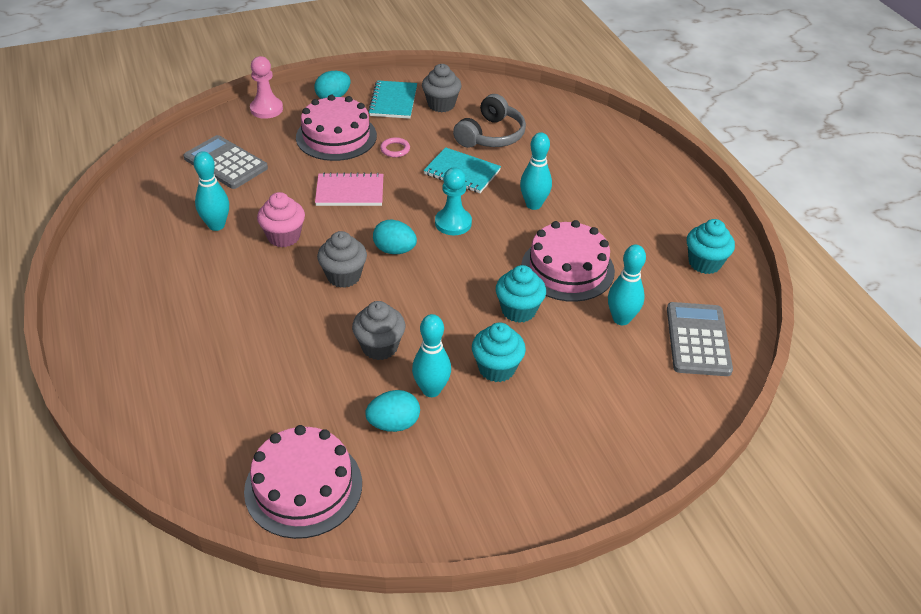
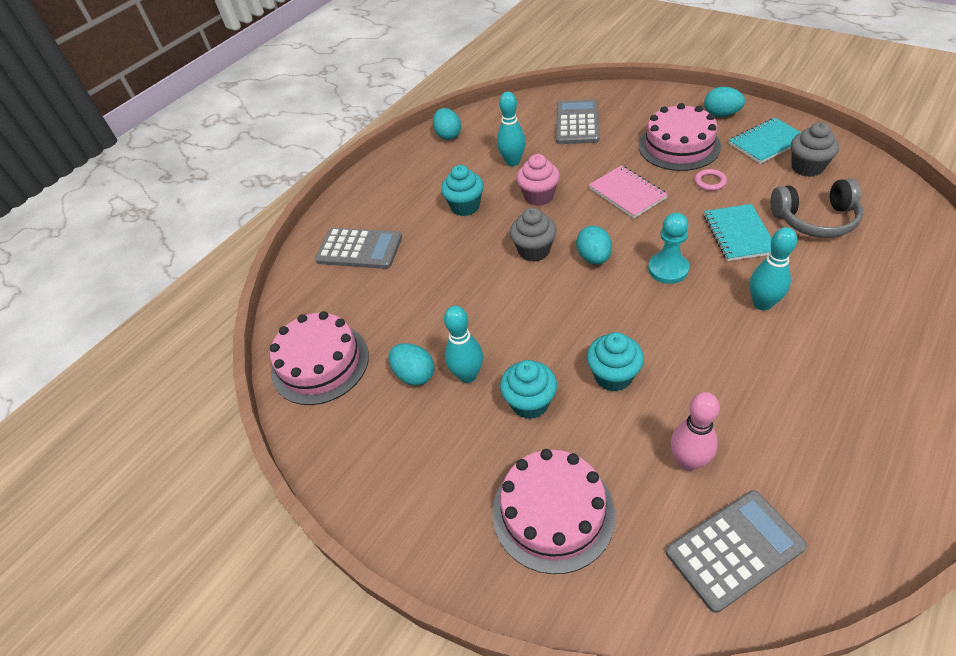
camera: 65 degrees right, 5 degrees up
(111, 241) = (448, 135): none -> turquoise egg
(184, 386) = (359, 249): none -> grey calculator
(266, 109) = (658, 98): pink pawn -> none
(379, 347) = (483, 317): grey cupcake -> none
(567, 268) = (708, 379): pink cake -> pink cake (553, 512)
(621, 319) = (688, 461): turquoise bowling pin -> pink bowling pin
(704, 263) = (864, 493): turquoise cupcake -> turquoise cupcake (465, 206)

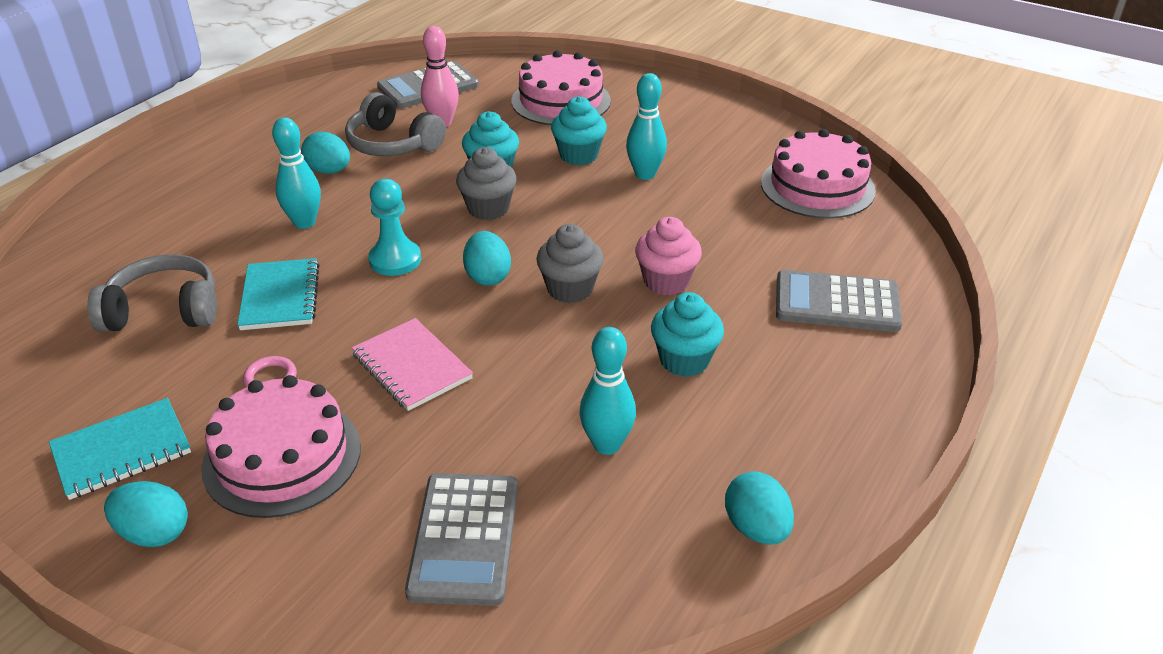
camera: 170 degrees right, 10 degrees down
(414, 375) = (703, 176): turquoise egg -> turquoise egg (329, 171)
(538, 196) = (559, 370): pink cupcake -> pink cupcake (666, 281)
(730, 418) = (392, 144): none -> grey headphones
(807, 167) = (100, 394): grey cupcake -> grey cupcake (488, 209)

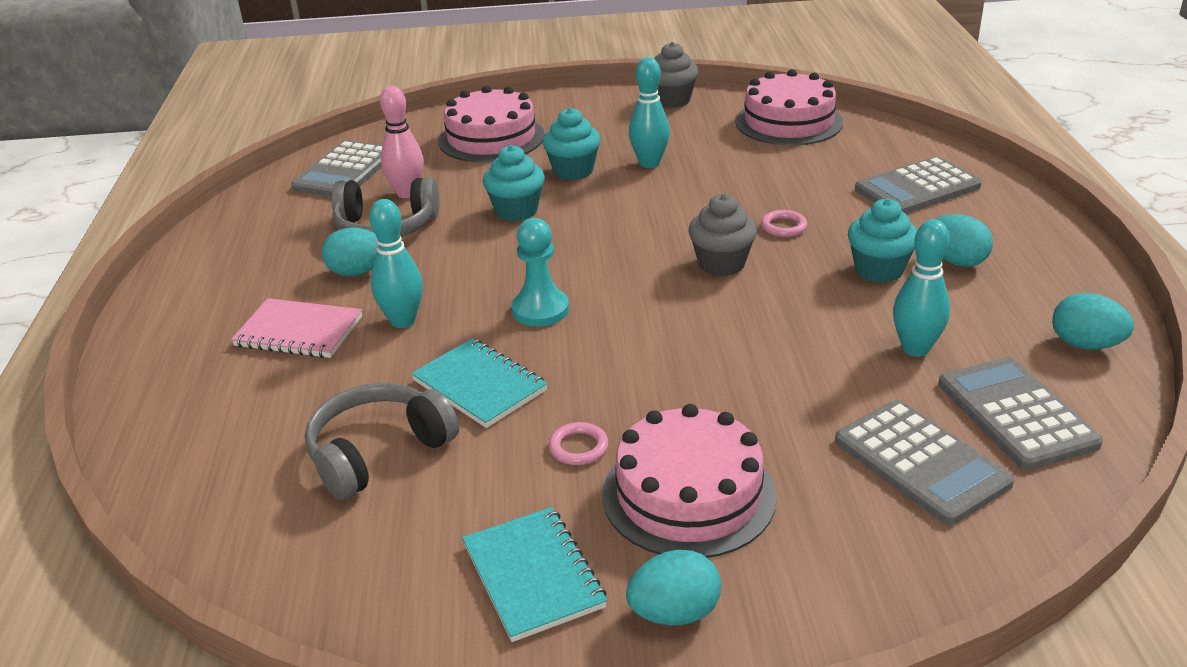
camera: 35 degrees left, 5 degrees down
(122, 451) = (533, 576): turquoise notebook -> turquoise notebook turned 45 degrees counterclockwise
(412, 366) = (687, 376): pink notebook -> pink notebook (299, 331)
(487, 277) = (641, 285): turquoise egg -> turquoise egg (956, 261)
(488, 209) = (559, 238): grey cupcake -> grey cupcake (672, 100)
(598, 549) = (1016, 414): none -> grey calculator
(666, 281) = (783, 227): pink cupcake -> pink ring

